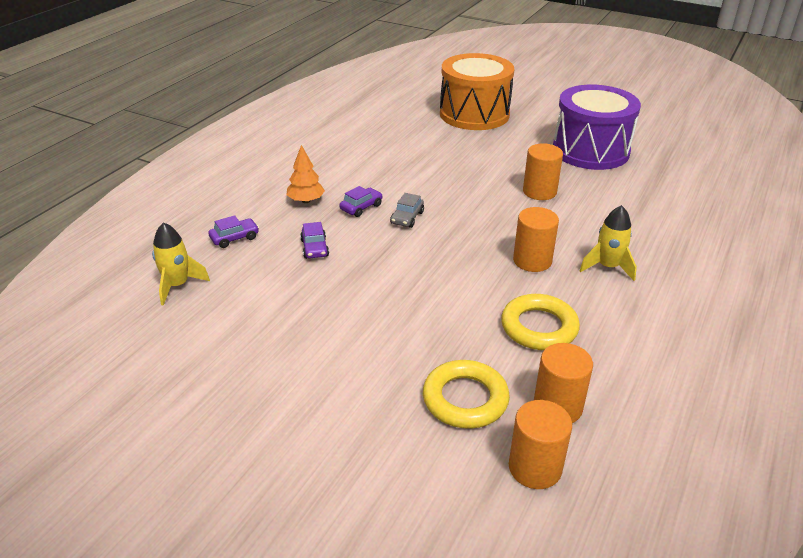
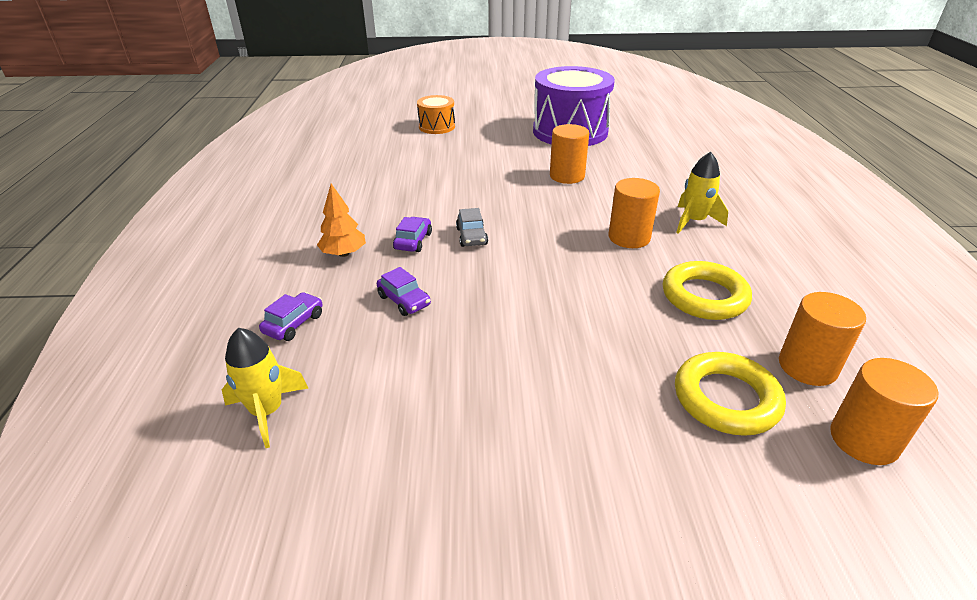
camera: 30 degrees left, 0 degrees up
(474, 114) = (437, 127): orange drum -> orange drum, size x0.50

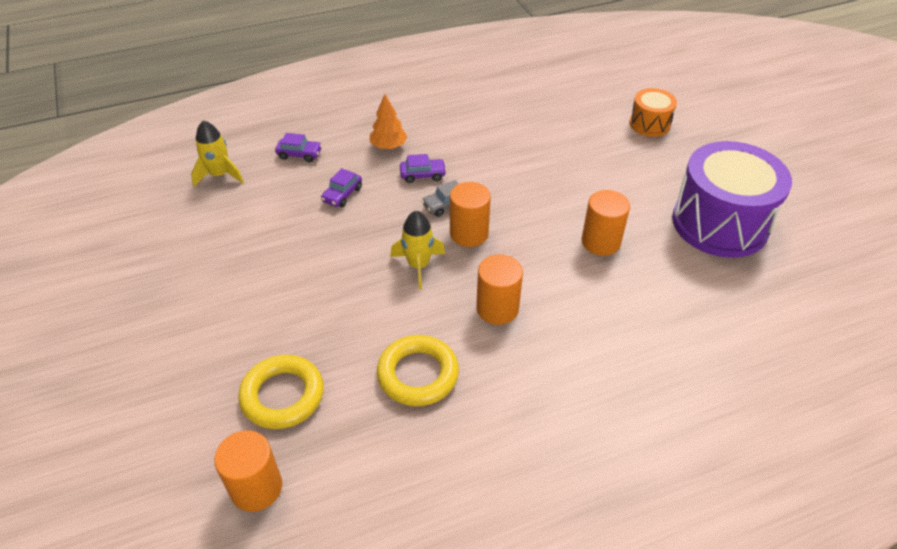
camera: 70 degrees right, 10 degrees up
(694, 221) = (558, 357): yellow rocket -> yellow rocket (418, 265)
(807, 367) = (338, 453): orange cylinder -> orange cylinder (469, 233)

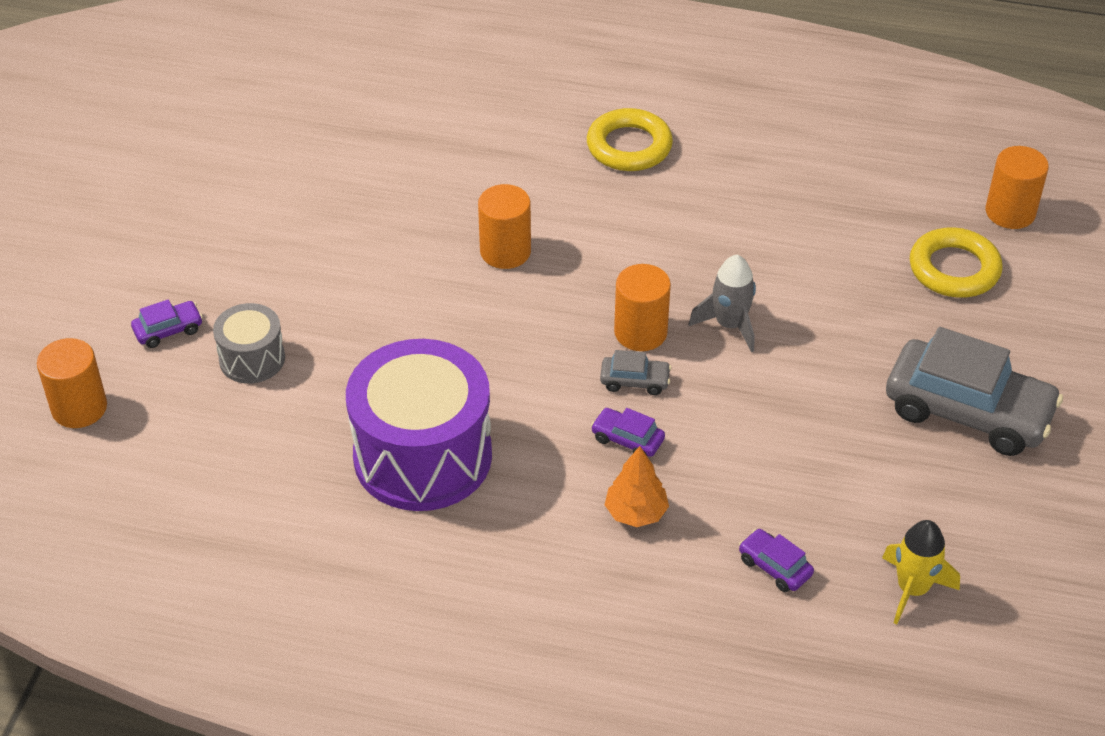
camera: 145 degrees left, 0 degrees up
(225, 284) = (968, 411): none -> grey car
(342, 194) = (756, 464): purple car -> purple car (168, 330)
(418, 265) = (729, 325): yellow rocket -> grey rocket
(418, 374) = (811, 226): yellow ring -> yellow ring (629, 146)
(497, 308) = (684, 243): orange cylinder -> orange cylinder (79, 408)
(649, 124) = (252, 359): orange drum -> grey drum
(720, 223) = (355, 207): purple drum -> purple drum (422, 456)

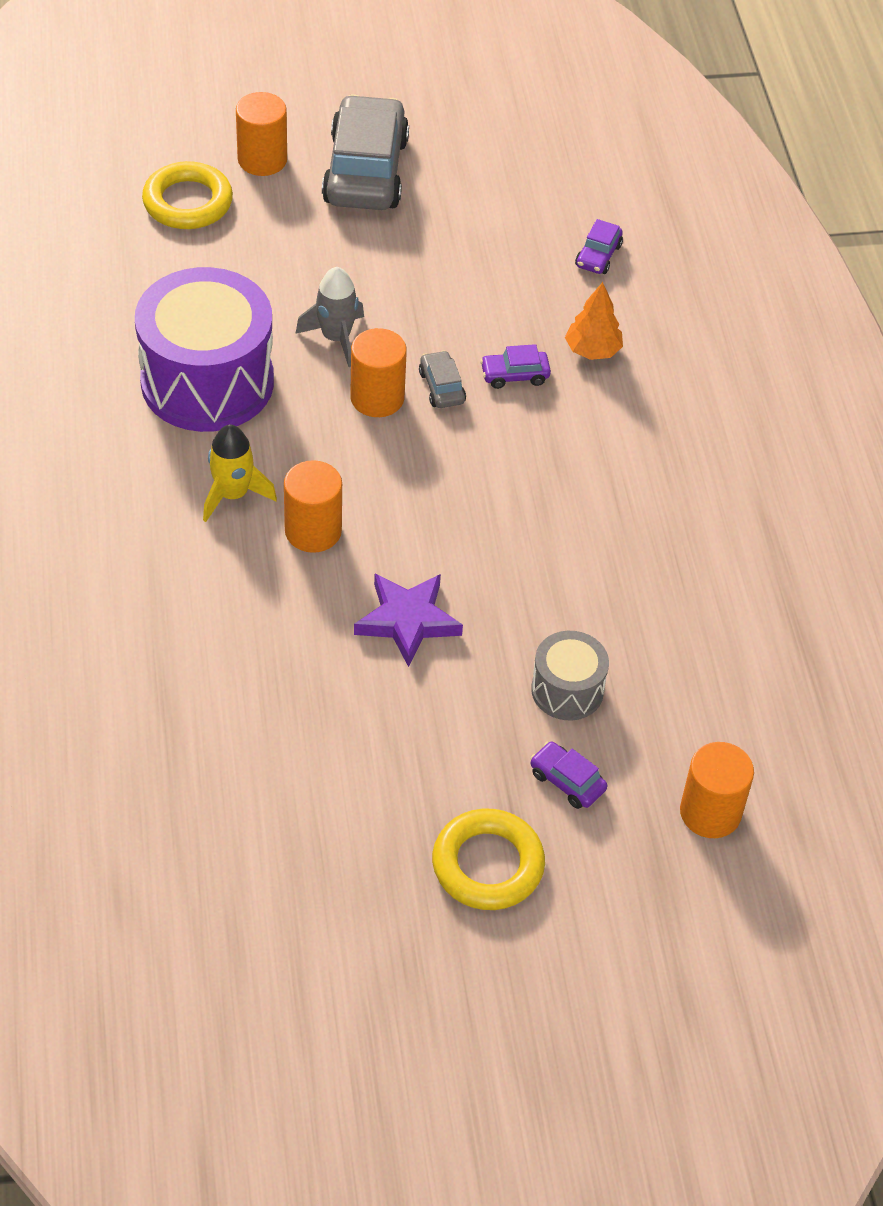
camera: 115 degrees left, 5 degrees up
(380, 282) = (407, 621): none -> purple star
(422, 456) = (613, 511): purple drum -> purple drum (207, 382)
(627, 439) = (514, 375): purple car -> purple car turned 75 degrees clockwise
(629, 146) = (100, 474): yellow ring -> yellow ring (487, 865)
(912, 589) = (573, 176): yellow rocket -> yellow rocket (233, 495)
(1010, 212) = (90, 176): orange cylinder -> orange cylinder (262, 160)

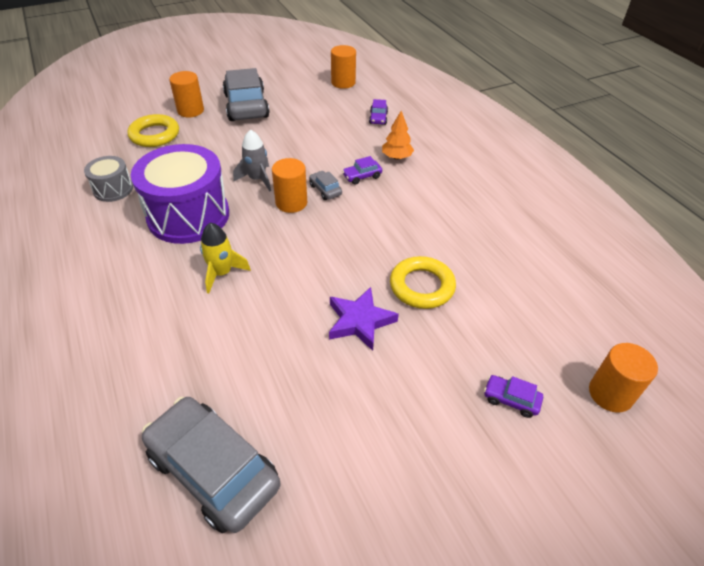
camera: 15 degrees left, 5 degrees down
(153, 755) = (213, 470): none -> grey car
(313, 531) = (279, 282): orange cylinder -> orange cylinder (343, 83)
(487, 865) = (491, 482): yellow ring -> yellow ring (422, 286)
(567, 690) = (478, 338): grey drum -> grey drum (113, 189)

